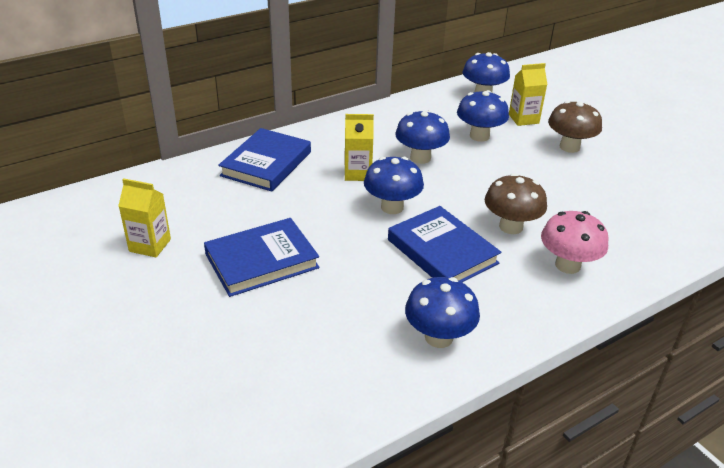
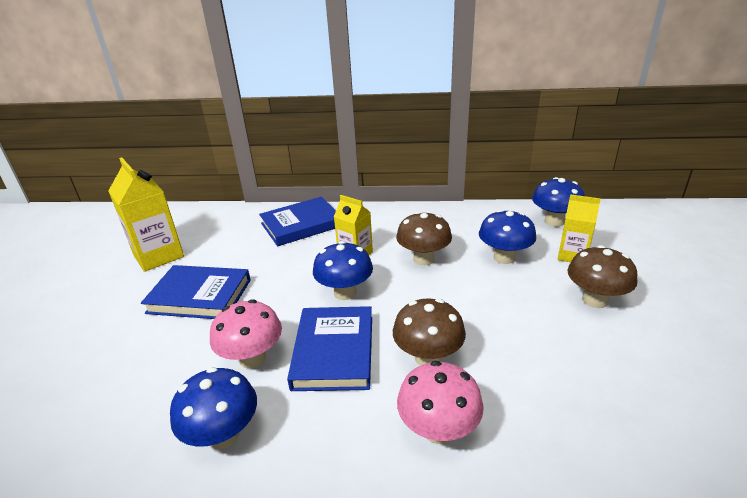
camera: 40 degrees right, 5 degrees down
(150, 245) = (158, 256): yellow carton -> yellow carton, size x1.61
(386, 283) = (252, 358): none -> pink mushroom
(420, 158) = (423, 259): blue mushroom -> brown mushroom

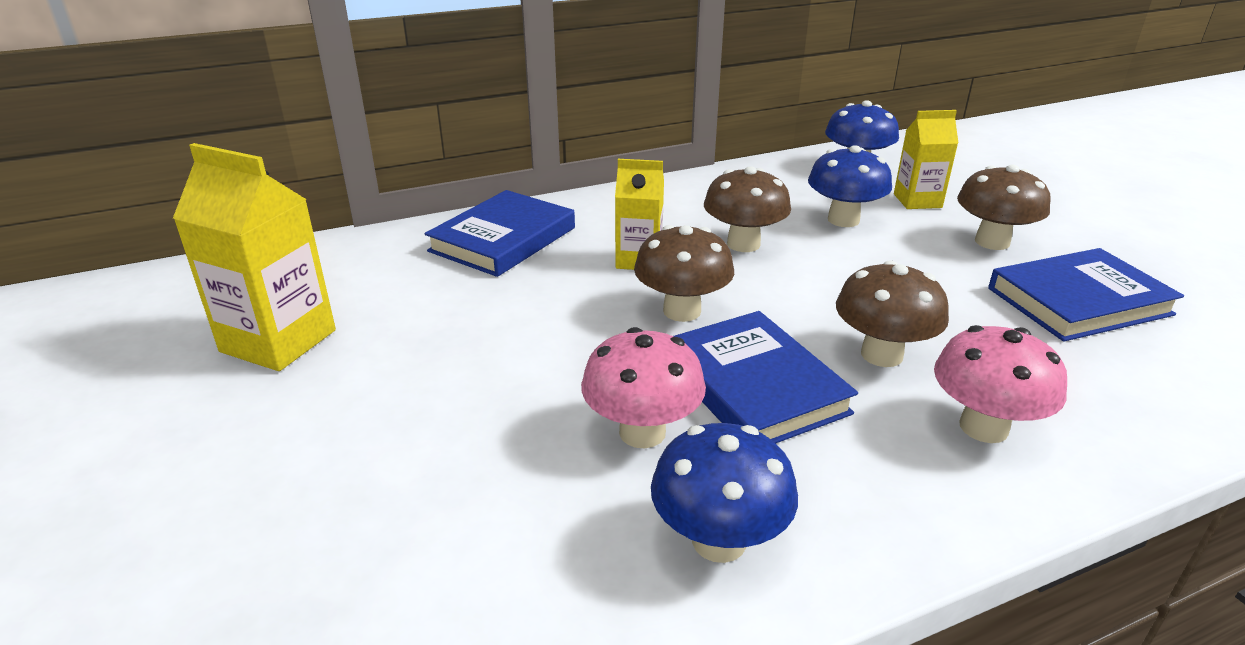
camera: 30 degrees left, 0 degrees up
(200, 296) = (443, 378): blue book -> blue book (1078, 301)
(345, 293) = (682, 311): blue mushroom -> brown mushroom

